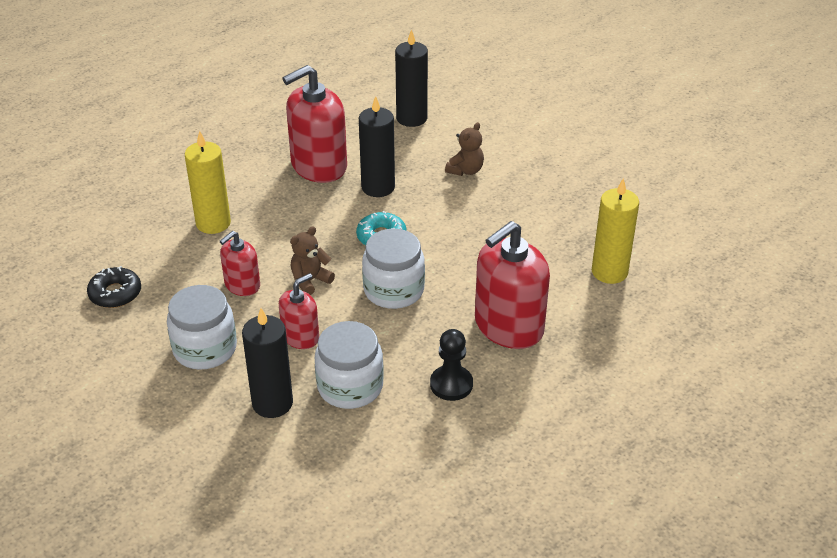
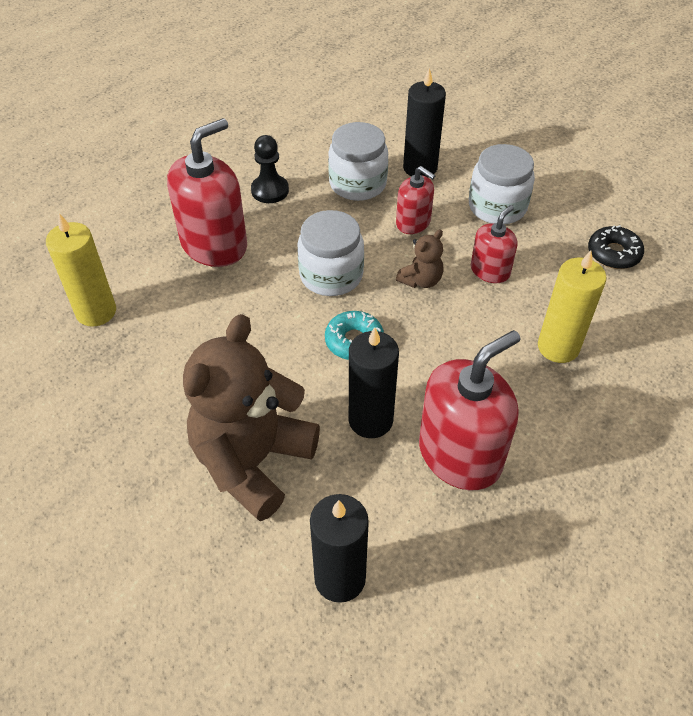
camera: 175 degrees right, 10 degrees up
(300, 337) = (413, 223): red soap dispenser -> red soap dispenser turned 90 degrees counterclockwise
(465, 170) = (253, 461): brown teddy bear -> brown teddy bear, size x2.32

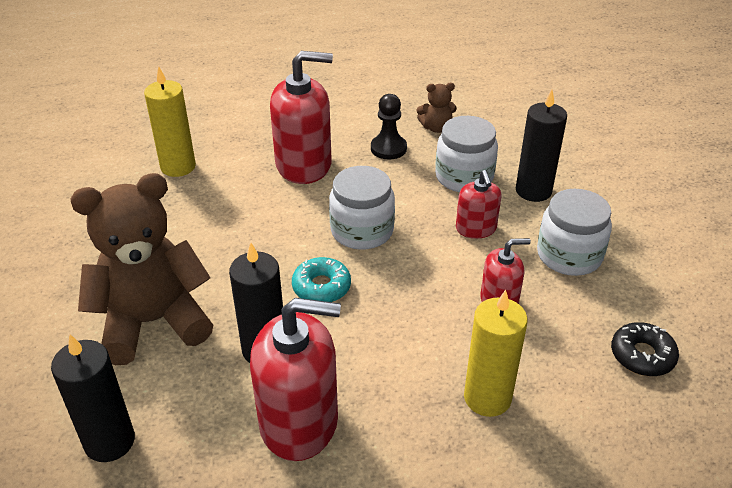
camera: 40 degrees right, 10 degrees down
(421, 280) = (429, 274): brown teddy bear -> brown teddy bear (436, 128)

